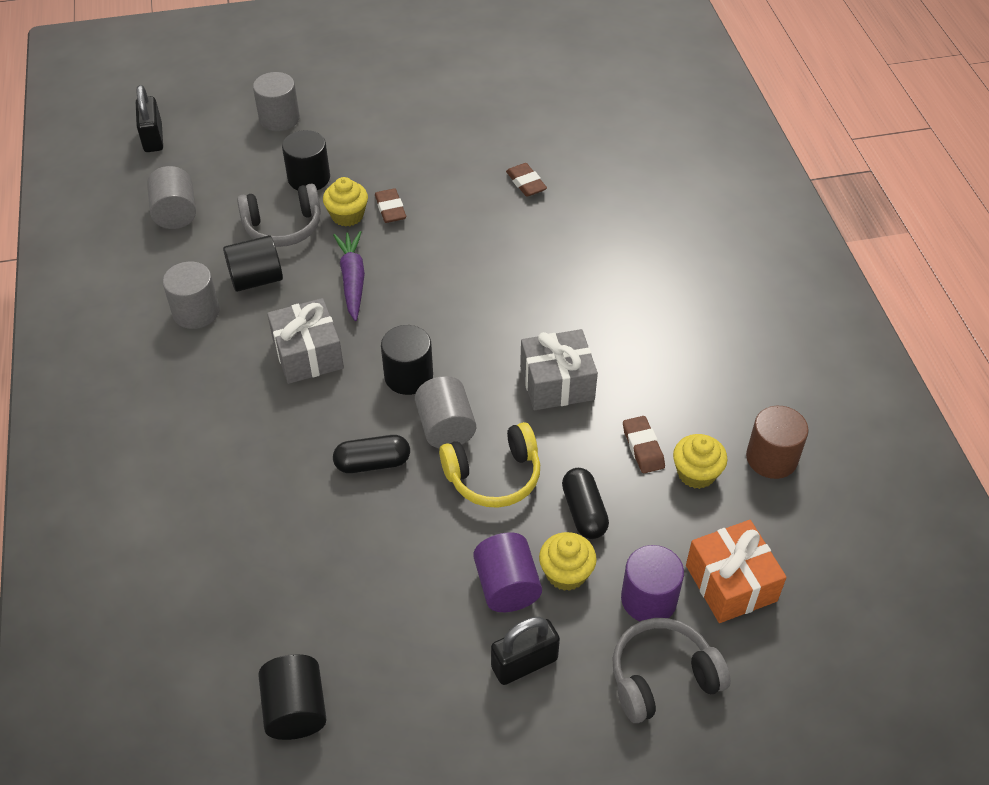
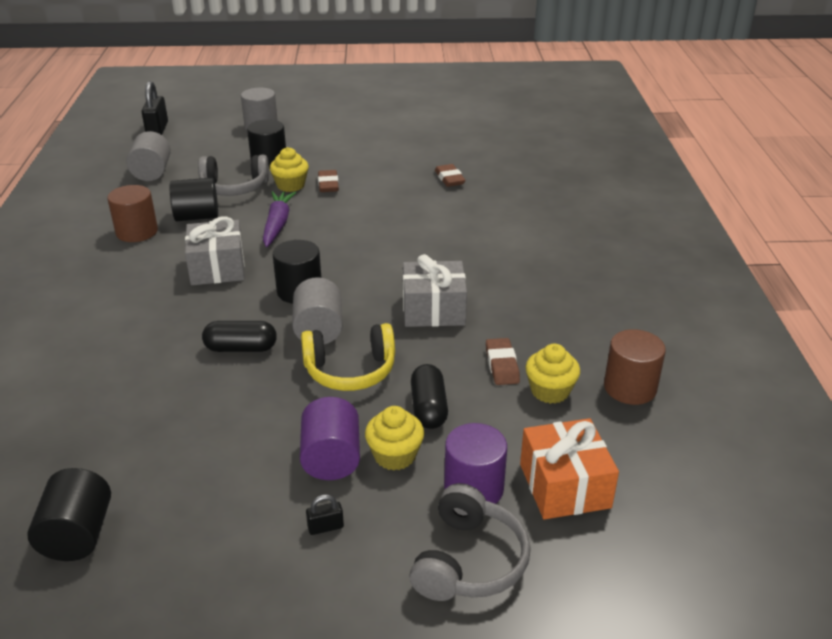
camera: 10 degrees right, 15 degrees down
(196, 312) = (137, 232): grey cylinder -> brown cylinder
(524, 663) = (325, 527): black padlock -> black padlock, size x0.50
(662, 677) = (469, 561): grey headphones -> grey headphones turned 120 degrees clockwise

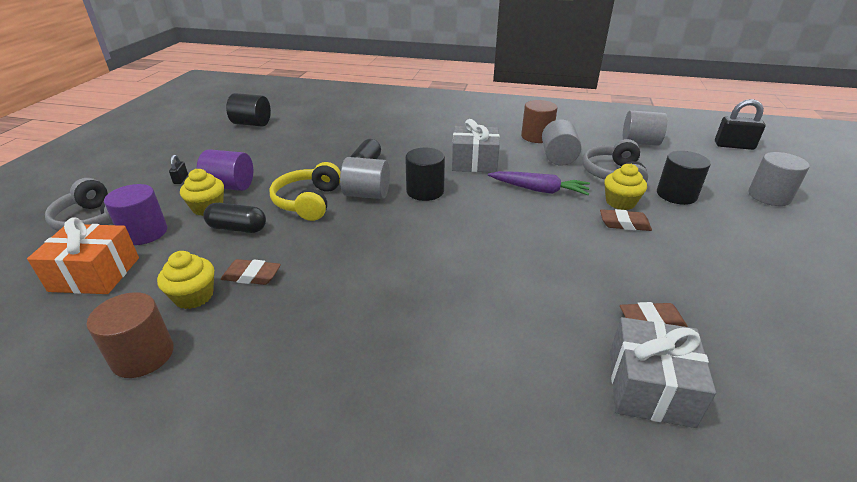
camera: 105 degrees right, 0 degrees up
(197, 217) = (558, 157): black cylinder -> grey cylinder
(433, 310) = (359, 253): grey gift -> grey gift (649, 387)

